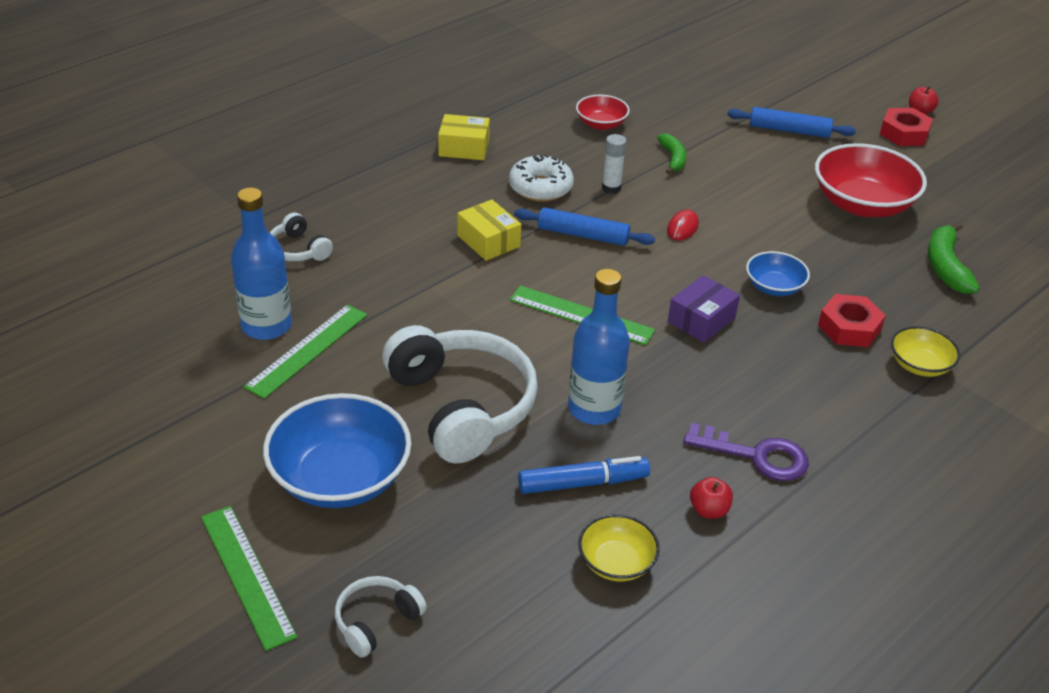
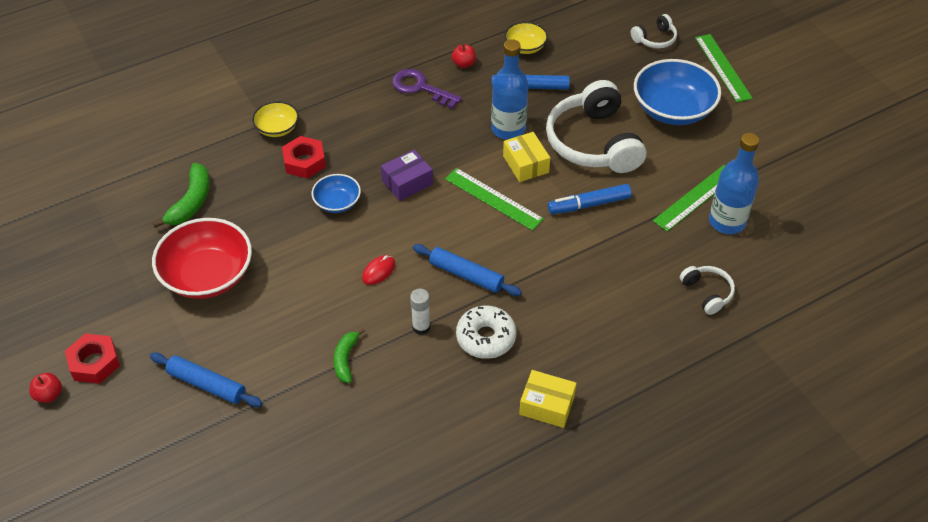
camera: 165 degrees left, 10 degrees up
(453, 323) = (589, 204): none -> blue marker
(488, 241) = (547, 280): yellow box -> yellow box (525, 164)
(601, 124) = (395, 424): red bowl -> none

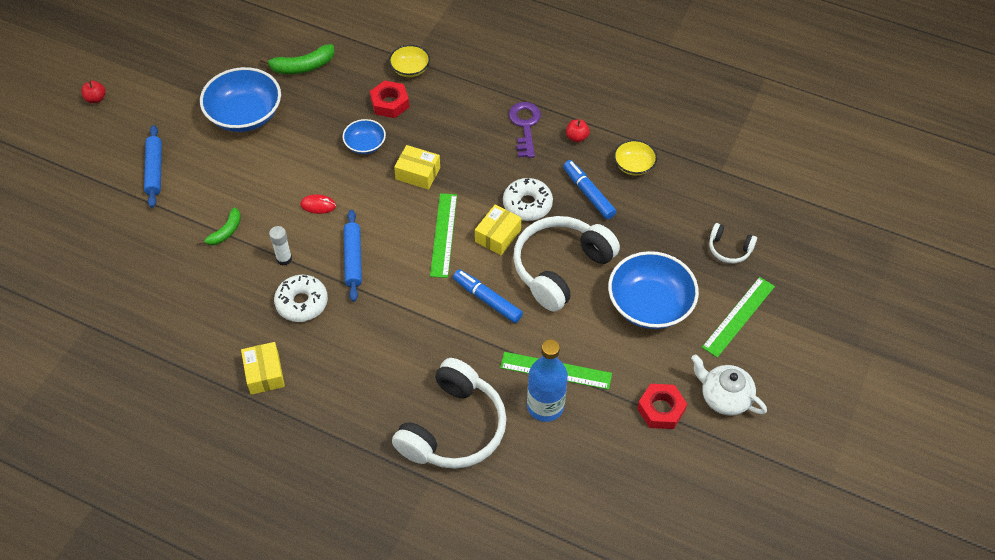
camera: 55 degrees right, 5 degrees up
(94, 363) = (134, 104): red nut -> red nut (661, 409)
(207, 275) = (245, 115): red bowl -> blue bowl
(346, 359) = (226, 232): green banana -> green banana turned 150 degrees clockwise
(407, 182) = (418, 173): purple box -> yellow box
(508, 129) = (527, 204): blue bottle -> white donut
(707, 293) = (453, 428): white headphones -> white headphones, size x2.15
(791, 114) = (724, 397): none -> white teapot

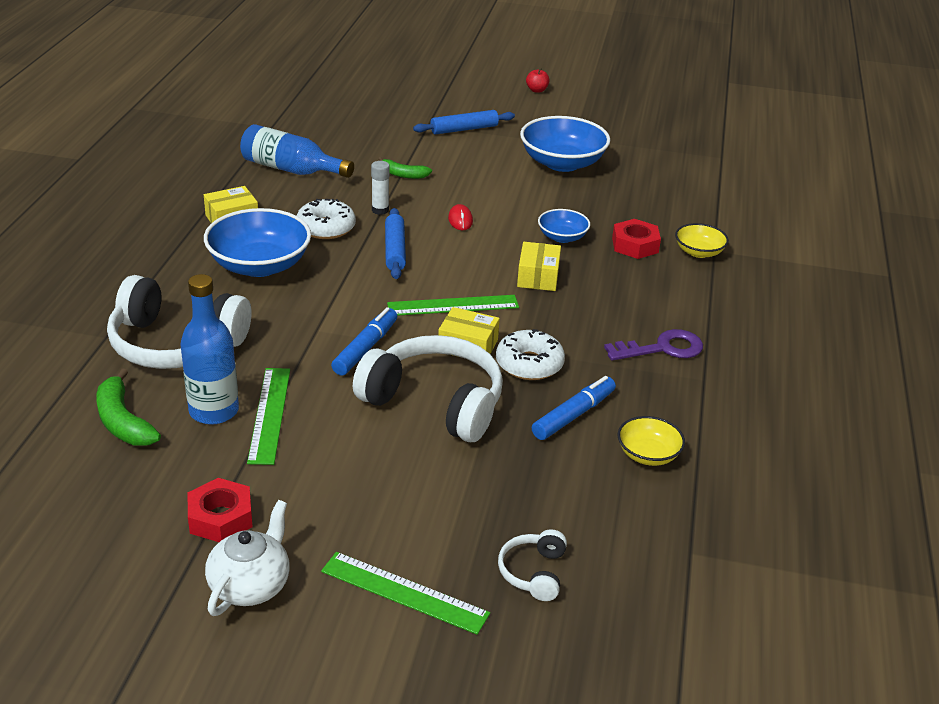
camera: 75 degrees right, 20 degrees down
(185, 317) = (291, 169): none -> blue bottle
(303, 66) = (653, 185): green banana -> green banana (123, 421)
(353, 259) = (394, 250): blue rolling pin -> blue rolling pin turned 75 degrees counterclockwise
(576, 137) = (669, 395): red apple -> none
(649, 304) = (399, 492): blue bowl -> blue bowl (259, 265)

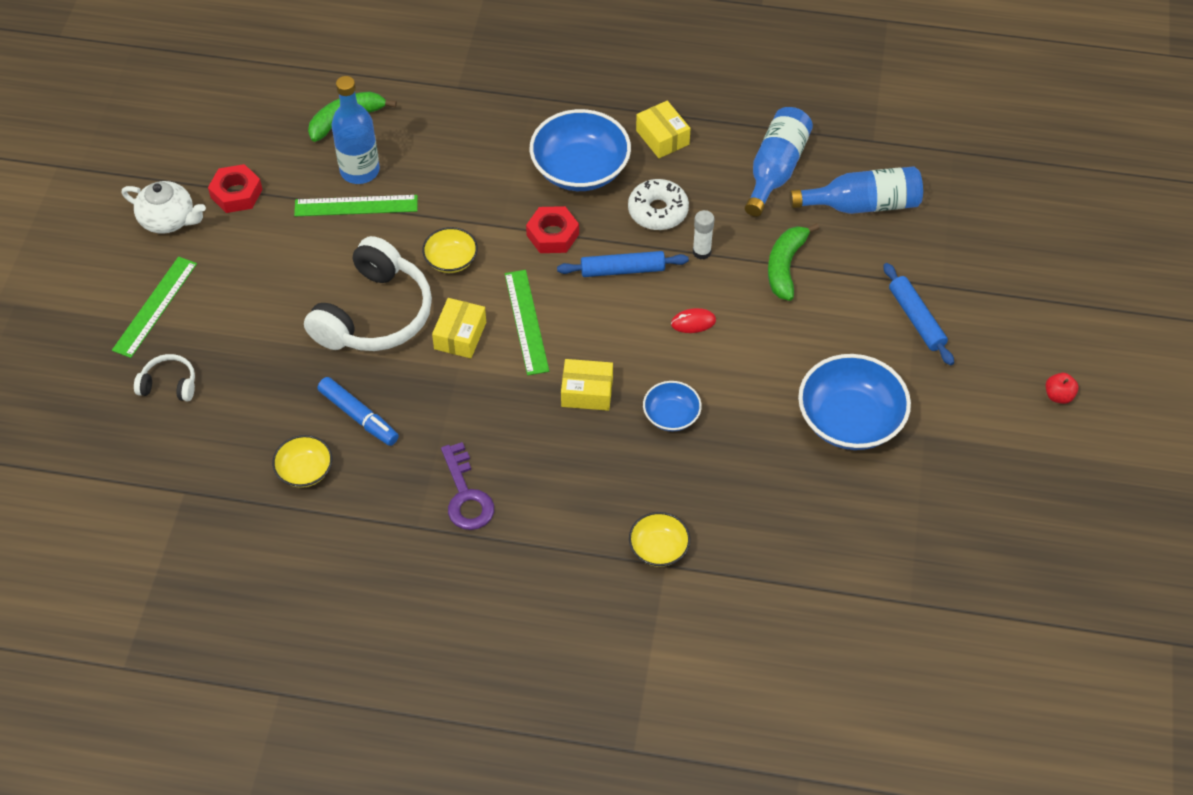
camera: 90 degrees right, 20 degrees up
(176, 344) = (449, 132): white headphones -> none
(341, 138) = (862, 205): none -> blue bottle
(365, 348) = (451, 260): blue marker -> yellow bowl
(403, 174) = (785, 266): green banana -> green banana, size x1.52
(529, 364) = (434, 383): white donut -> none
(635, 245) = (664, 485): red nut -> red nut (552, 235)

